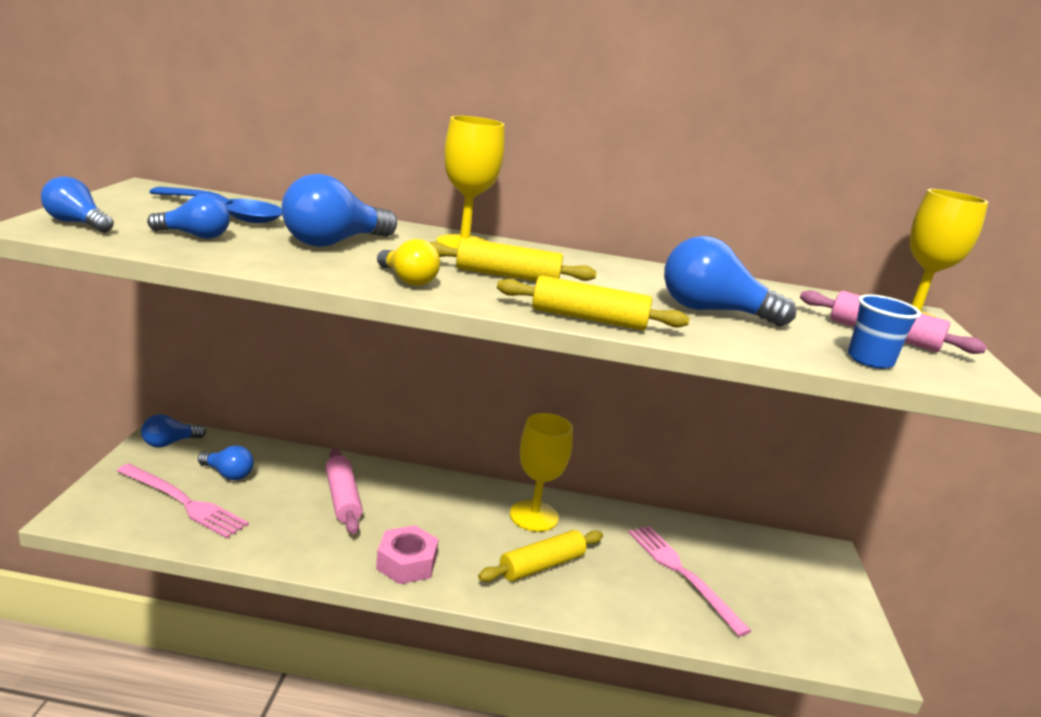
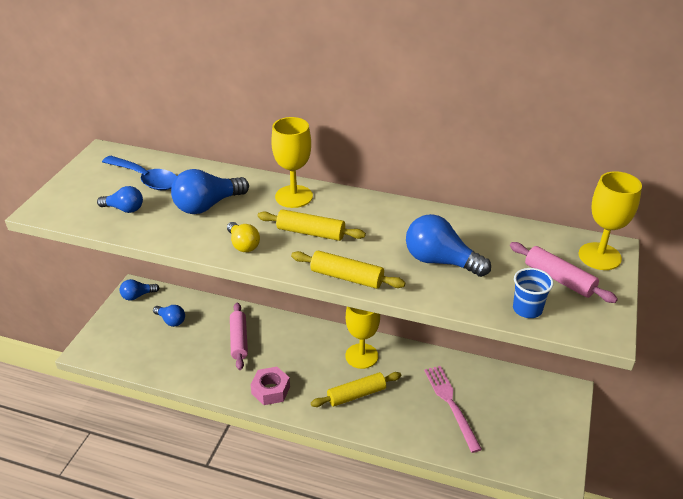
camera: 15 degrees right, 15 degrees up
(77, 223) = (60, 204): blue light bulb -> none
(183, 502) = (144, 342): pink fork -> none

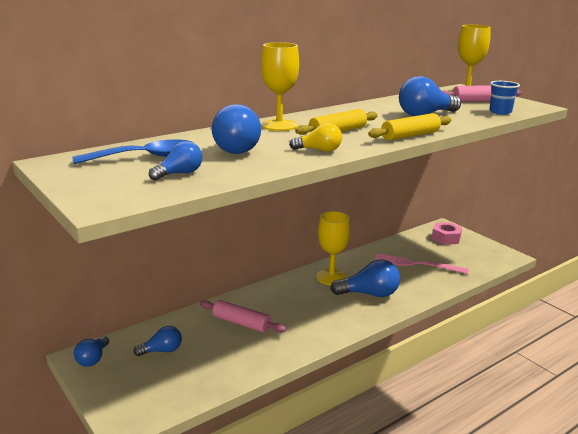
camera: 55 degrees left, 15 degrees down
(271, 390) = (321, 329): pink nut -> pink nut (446, 238)
(356, 394) = (369, 294): yellow rolling pin -> blue light bulb

